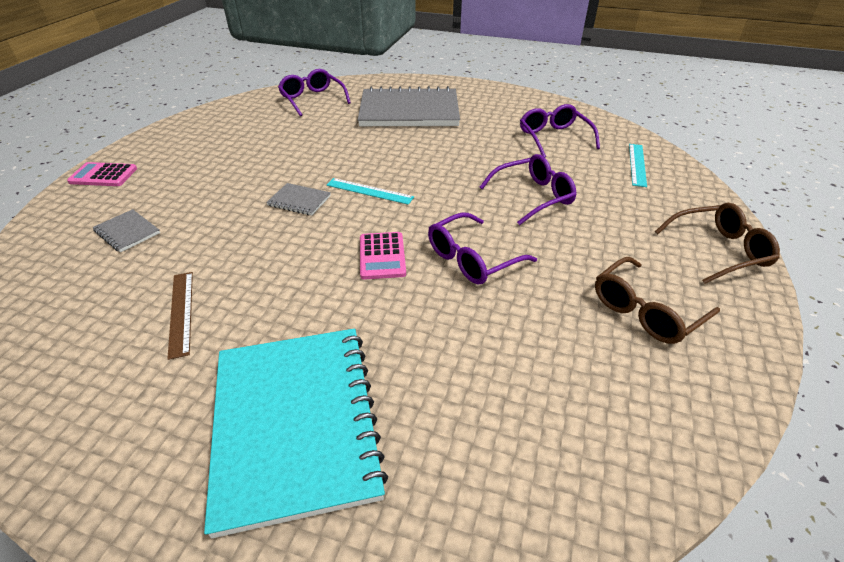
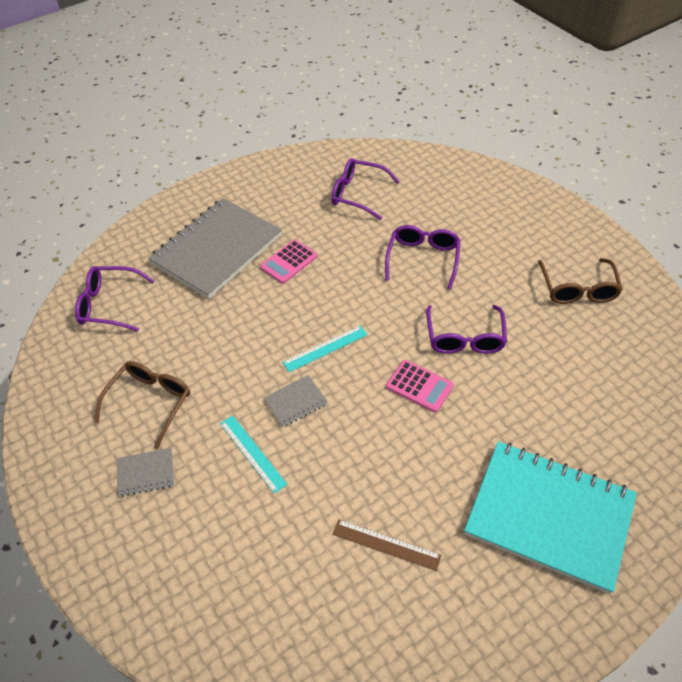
camera: 50 degrees left, 10 degrees up
(103, 175) = (91, 544): pink calculator -> pink calculator (289, 262)
(127, 232) = (229, 551): grey notebook -> grey notebook (145, 473)
(637, 164) = (436, 179): turquoise ruler -> turquoise ruler (252, 453)
(718, 250) = (554, 217): brown glasses -> brown glasses (150, 403)

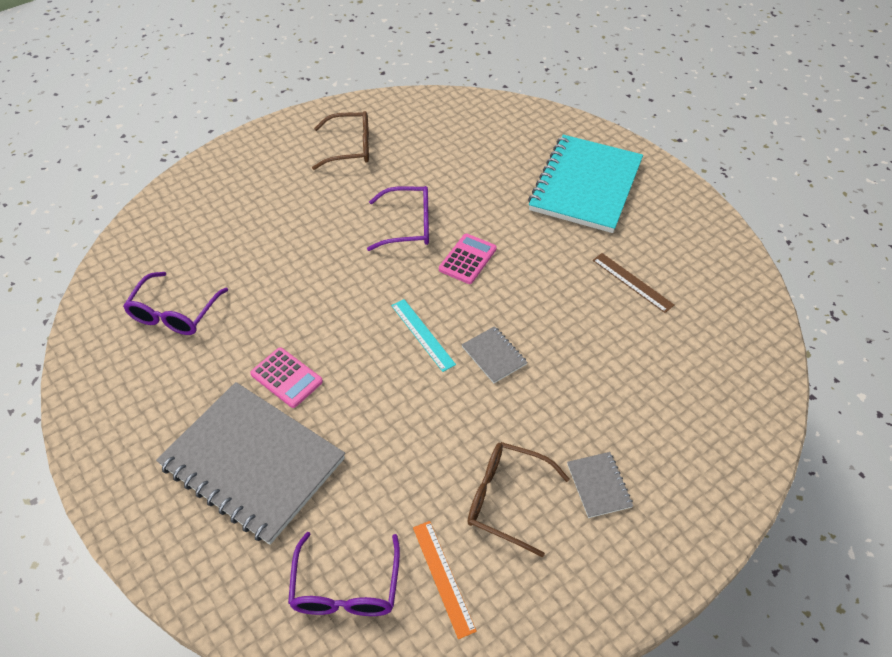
camera: 95 degrees left, 0 degrees up
(99, 359) = (443, 577): none -> orange ruler
(252, 453) = (559, 388): turquoise ruler -> none
(386, 544) = (632, 282): brown ruler -> brown ruler turned 60 degrees counterclockwise
(423, 259) = (298, 254): purple glasses -> none

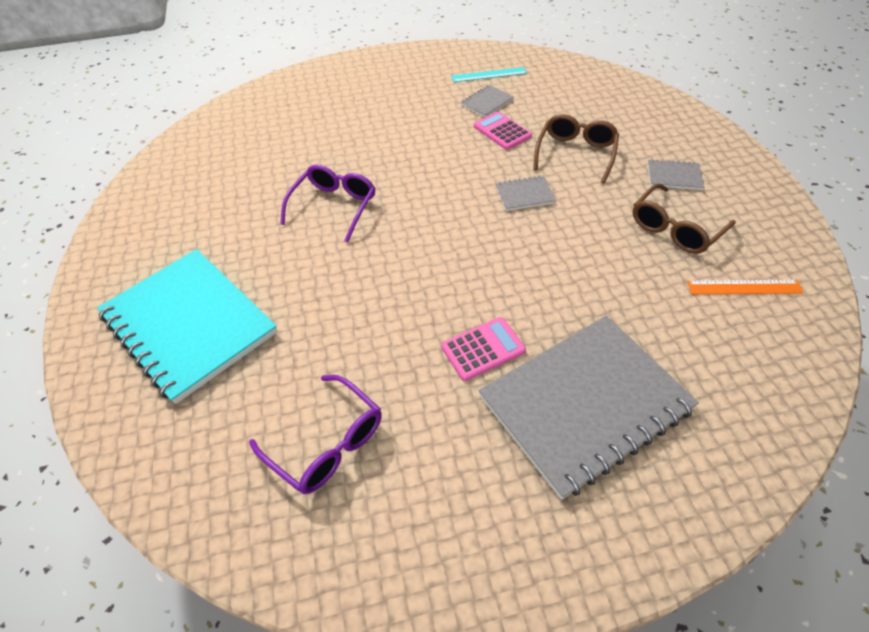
camera: 65 degrees left, 0 degrees up
(346, 587) = (746, 357): purple glasses -> none
(350, 148) = (185, 221): brown glasses -> brown glasses (575, 154)
(422, 334) = (478, 232): turquoise ruler -> turquoise ruler (489, 75)
(467, 259) = (404, 180): pink calculator -> pink calculator (502, 131)
(586, 186) = (368, 93): turquoise notebook -> turquoise notebook (189, 324)
(632, 282) = (487, 102): brown ruler -> grey notebook

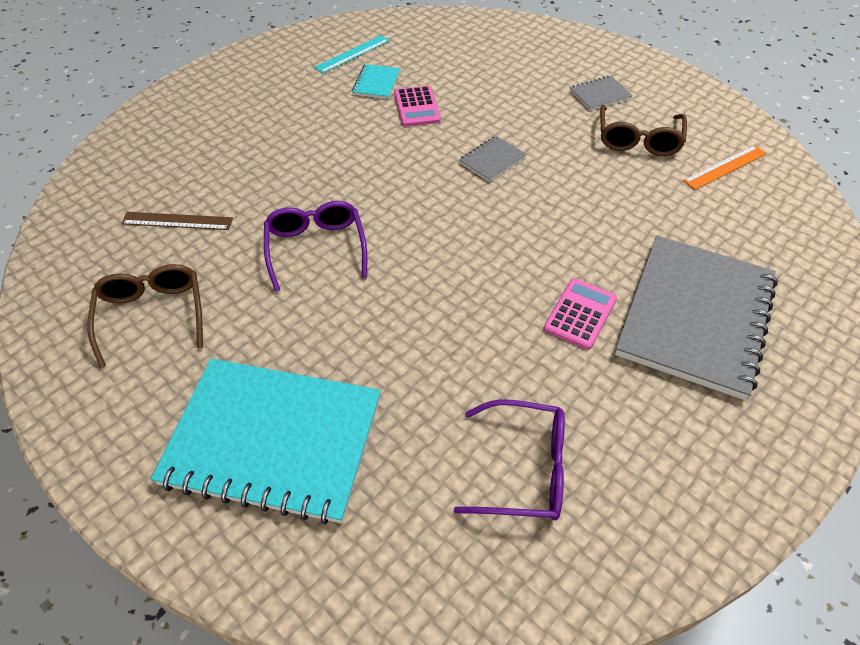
camera: 35 degrees left, 0 degrees up
(266, 151) = (177, 221): none -> brown ruler
(487, 102) = (376, 83): grey notebook -> turquoise notebook
(502, 131) = (417, 107): pink calculator -> pink calculator turned 120 degrees counterclockwise
(575, 154) = (502, 104): brown glasses -> brown glasses (152, 316)

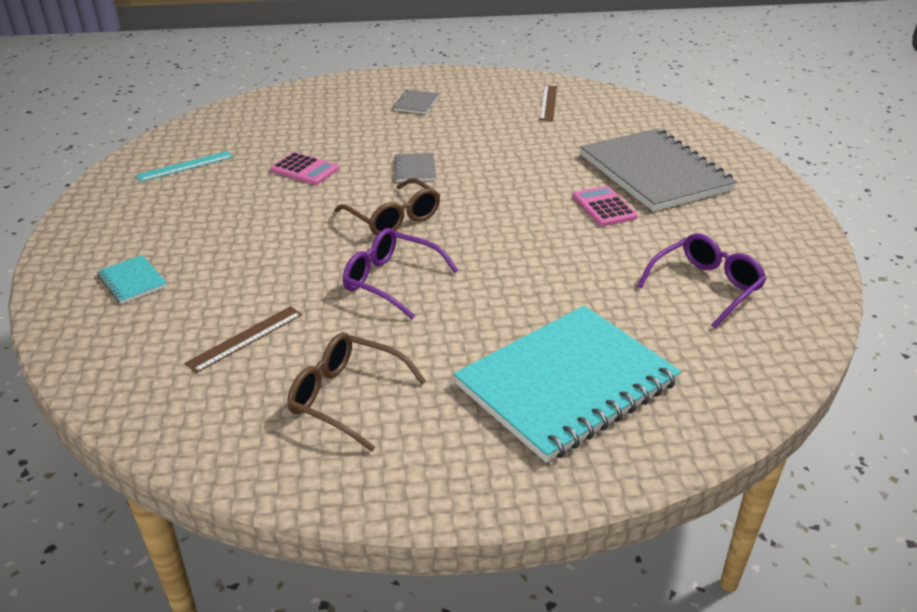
camera: 50 degrees left, 15 degrees down
(352, 54) = (185, 166): turquoise ruler -> turquoise ruler turned 60 degrees clockwise
(376, 83) = (243, 173): turquoise notebook -> turquoise notebook (132, 281)
(638, 139) = (481, 114): brown glasses -> brown glasses (393, 218)
(725, 167) = (548, 102): orange ruler -> brown ruler

